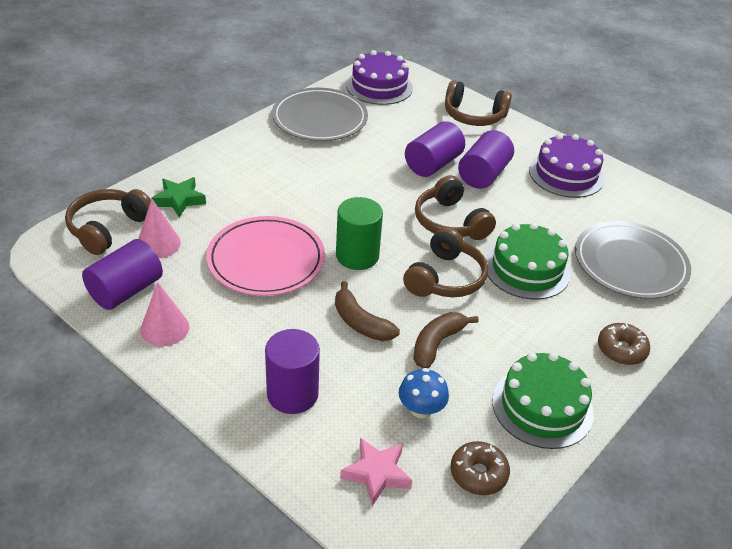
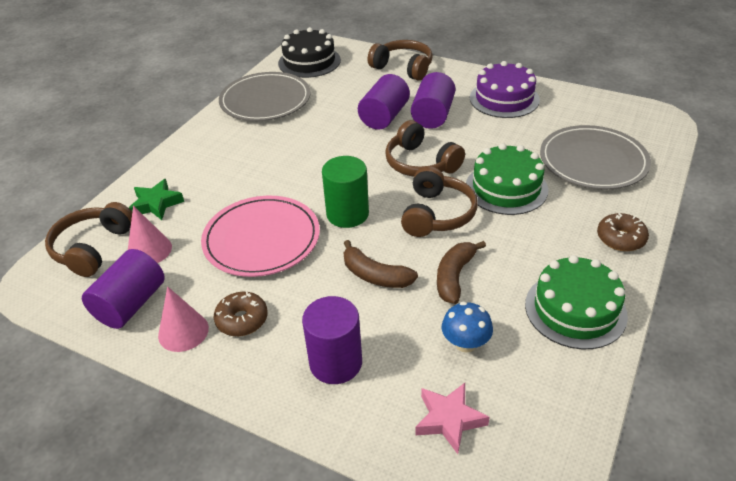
camera: 10 degrees left, 0 degrees up
(379, 86) = (309, 61): purple cake -> black cake
(473, 116) = (403, 68): brown headphones -> brown headphones turned 150 degrees counterclockwise
(478, 474) = (545, 391): brown donut -> brown donut (242, 320)

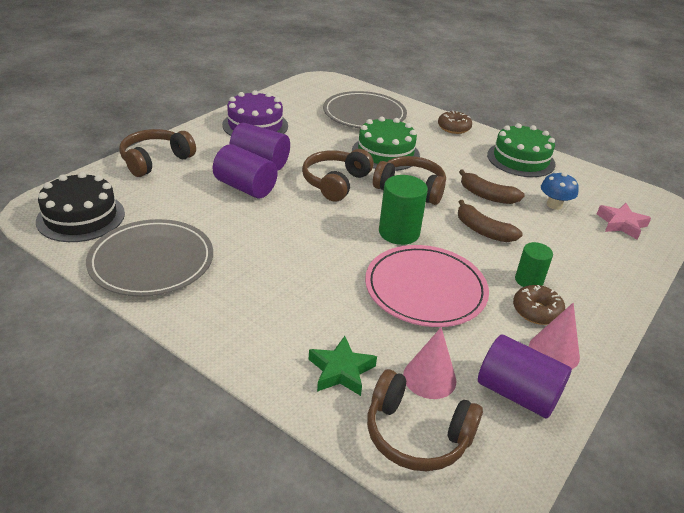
camera: 85 degrees left, 5 degrees down
(292, 314) = (528, 280): none -> green cylinder
(335, 363) = (580, 264): purple cylinder -> none
(375, 275) = (483, 231): brown banana -> brown banana turned 90 degrees clockwise
(420, 163) = (335, 182): brown headphones -> brown headphones turned 150 degrees clockwise

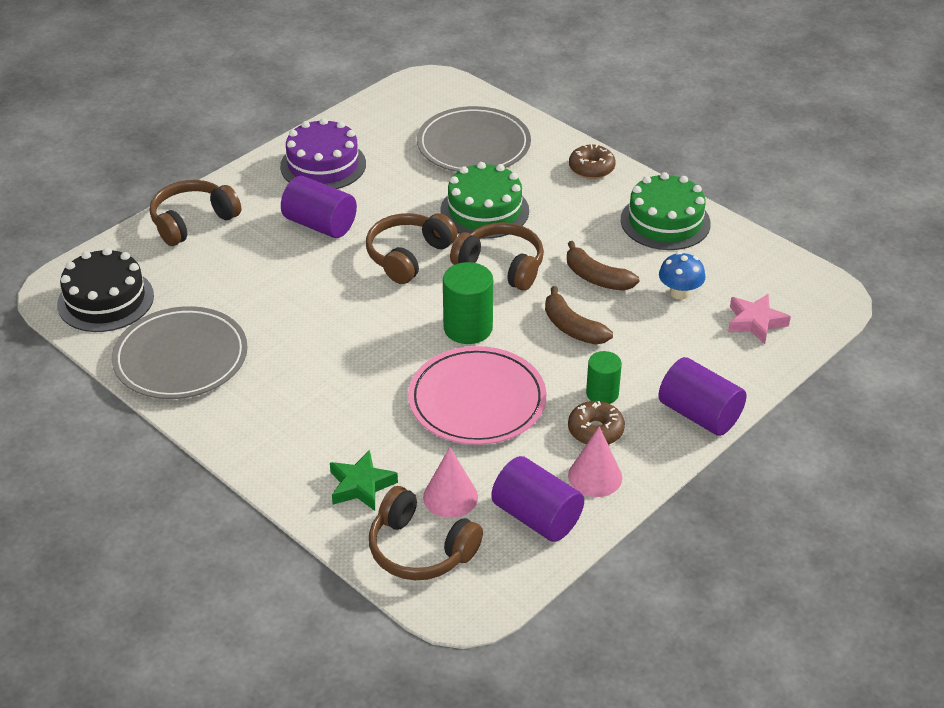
camera: 10 degrees right, 5 degrees up
(245, 187) = (296, 262): purple cylinder -> purple cylinder (699, 414)

